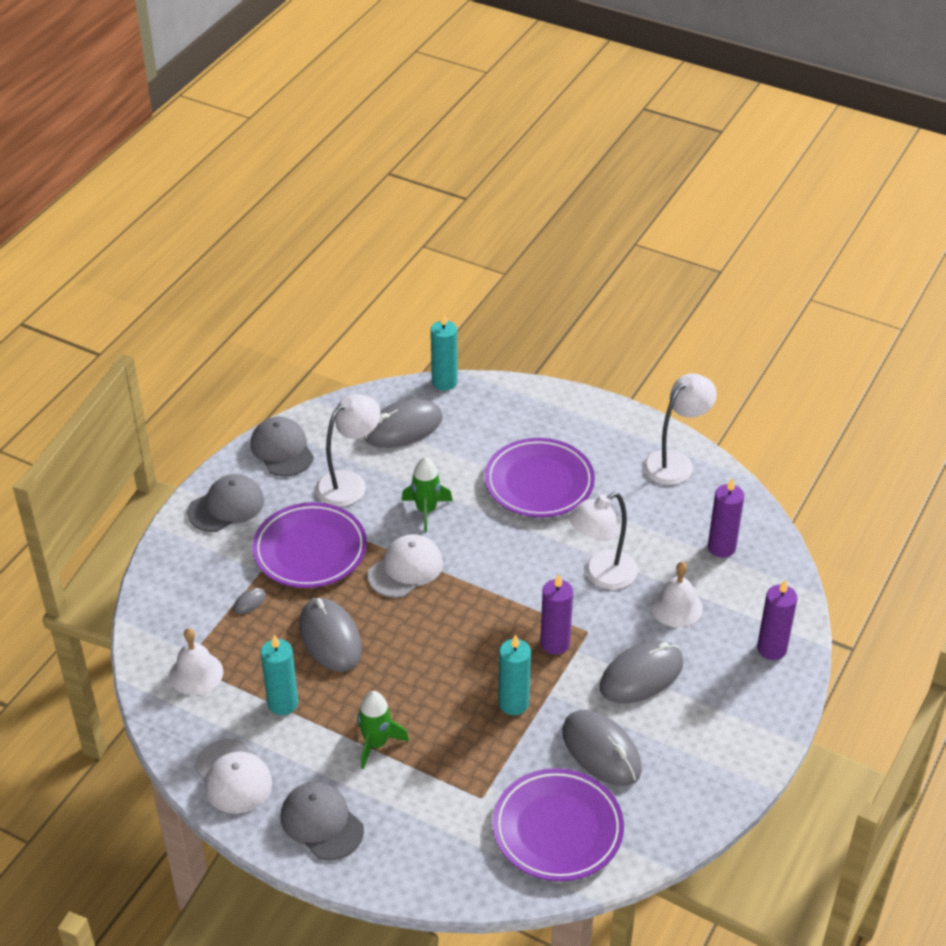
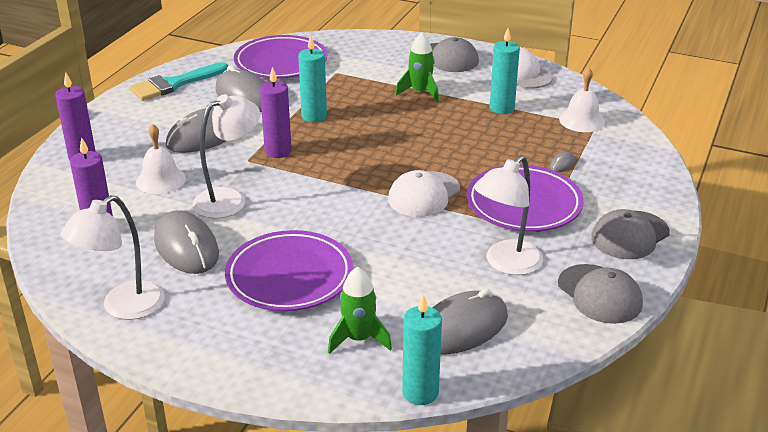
camera: 175 degrees right, 10 degrees down
(330, 638) = (478, 145): grey mouse -> grey mouse (186, 247)
(426, 510) = (413, 243): green rocket -> green rocket (358, 339)
(697, 785) = (174, 84): none -> turquoise brush

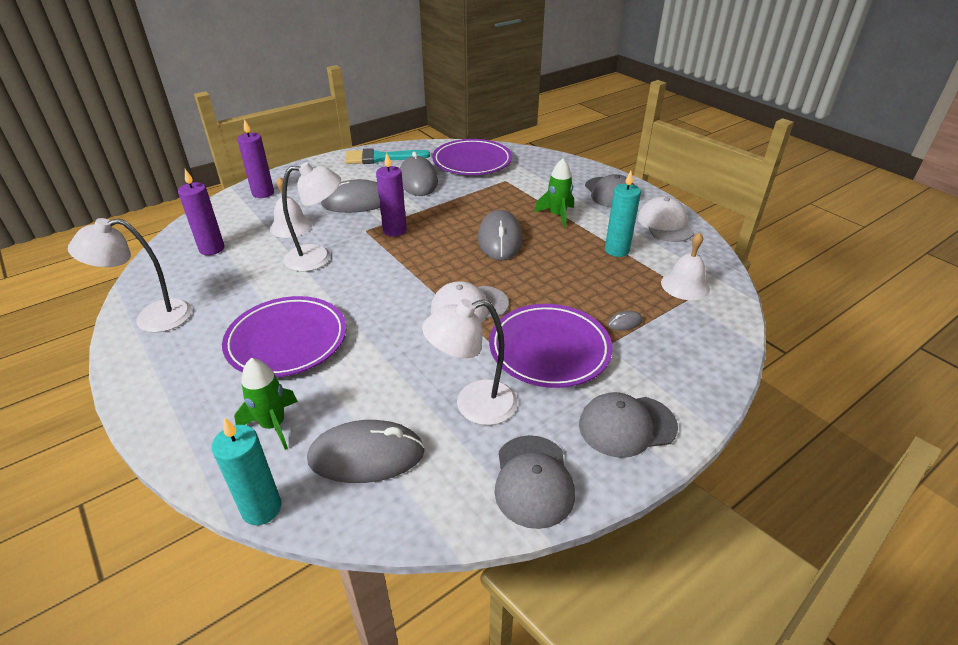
camera: 30 degrees right, 5 degrees up
(186, 247) = (246, 286): grey mouse -> grey mouse (500, 239)
(314, 116) = (451, 210): turquoise candle -> none

